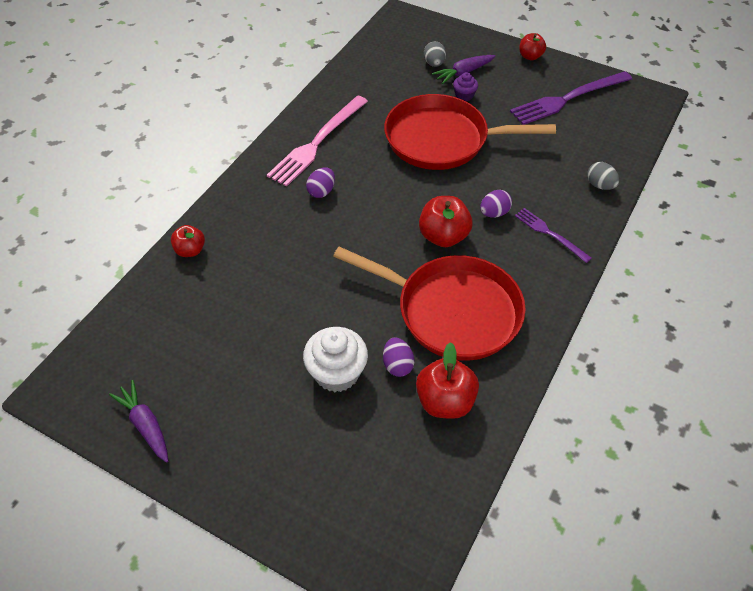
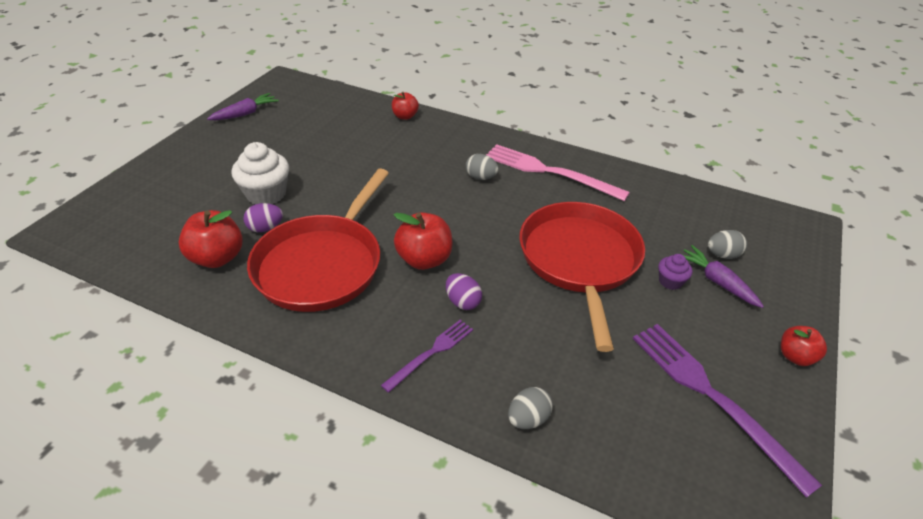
camera: 85 degrees right, 10 degrees down
(321, 191) = (481, 177): purple egg -> grey egg

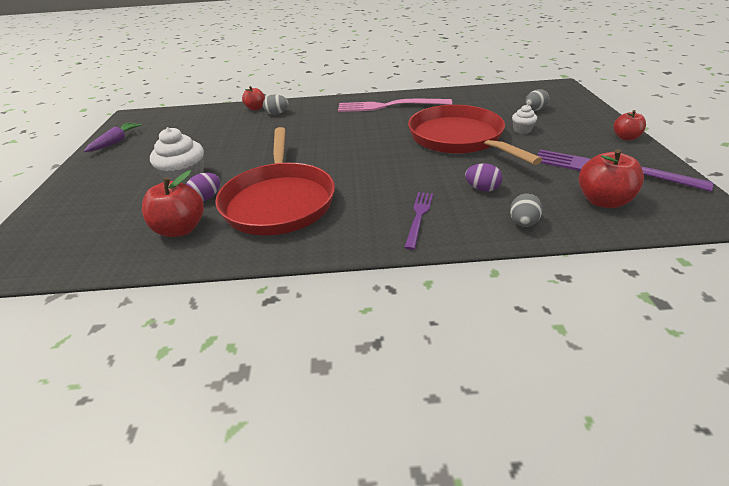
camera: 25 degrees left, 5 degrees down
(424, 259) = (355, 172): red apple -> red apple (603, 201)
(462, 302) = (408, 183): purple egg -> purple egg (482, 189)
(481, 177) = (346, 121): grey egg -> grey egg (277, 113)
(670, 281) = (522, 130): purple cupcake -> white cupcake
(717, 282) = (547, 122): purple carrot -> none

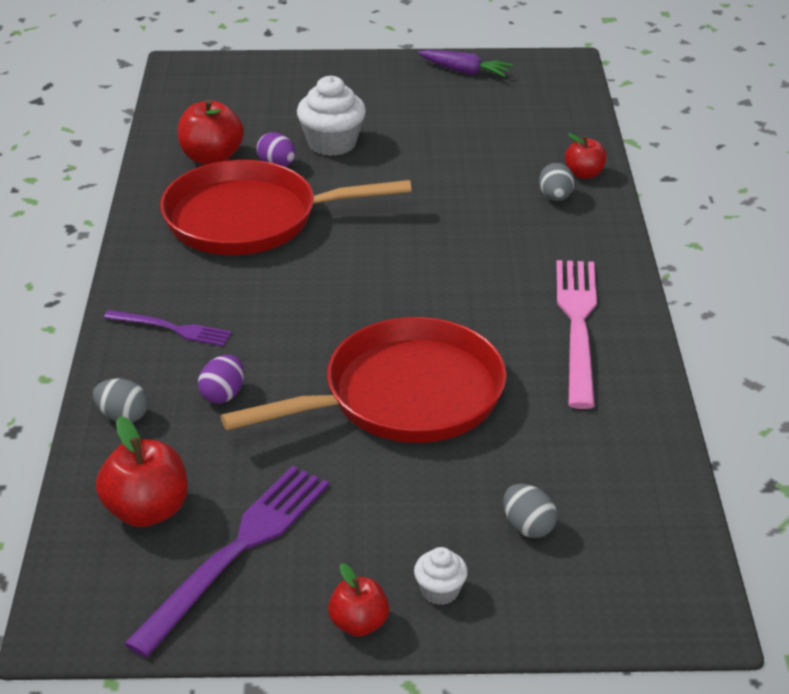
camera: 90 degrees right, 0 degrees up
(522, 130) = (425, 483): white cupcake -> white cupcake (440, 591)

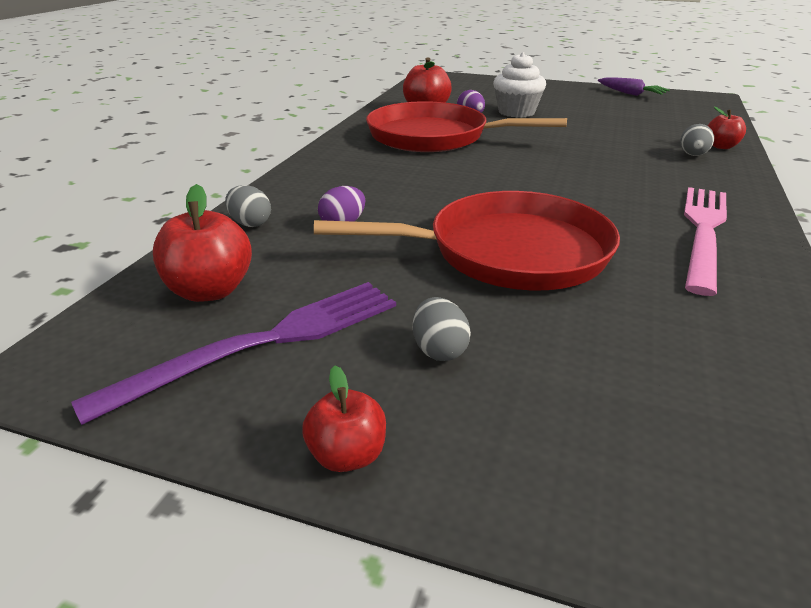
camera: 20 degrees right, 5 degrees down
(172, 328) = (333, 181): purple fork -> none
(440, 591) = (470, 442): white cupcake -> none
(528, 527) = (610, 395): grey egg -> grey egg (439, 350)

